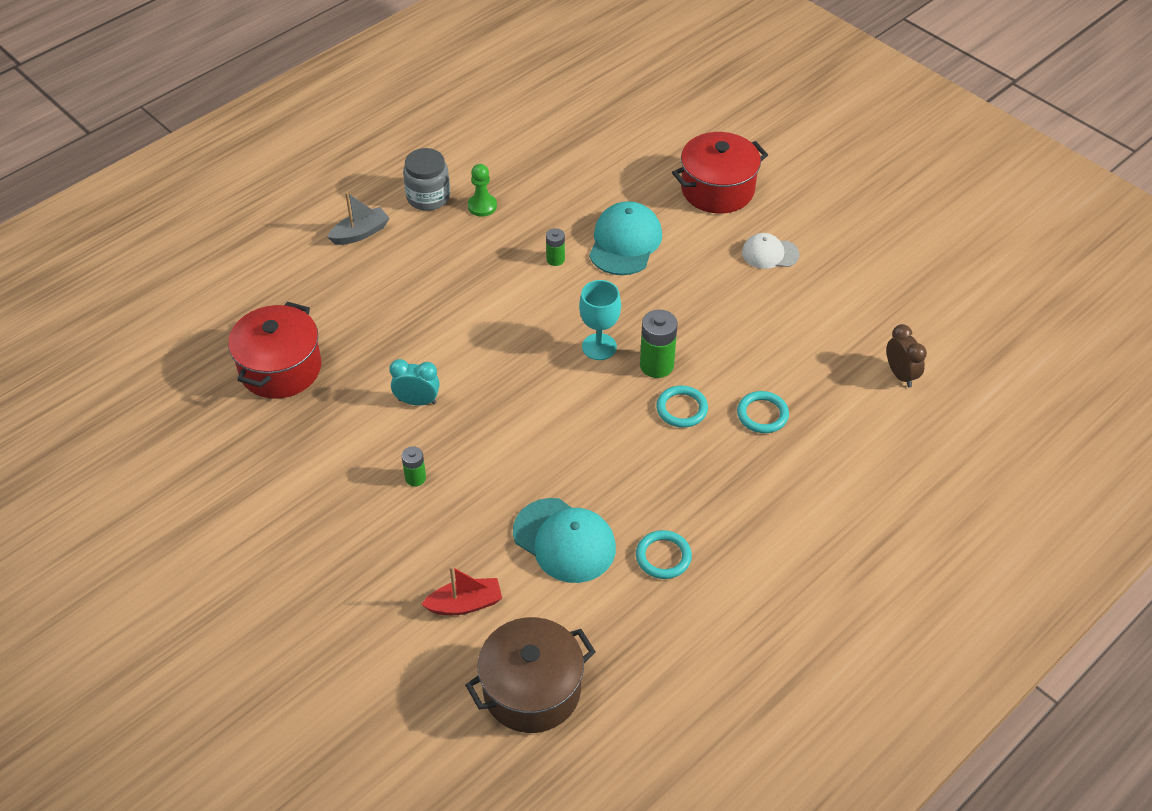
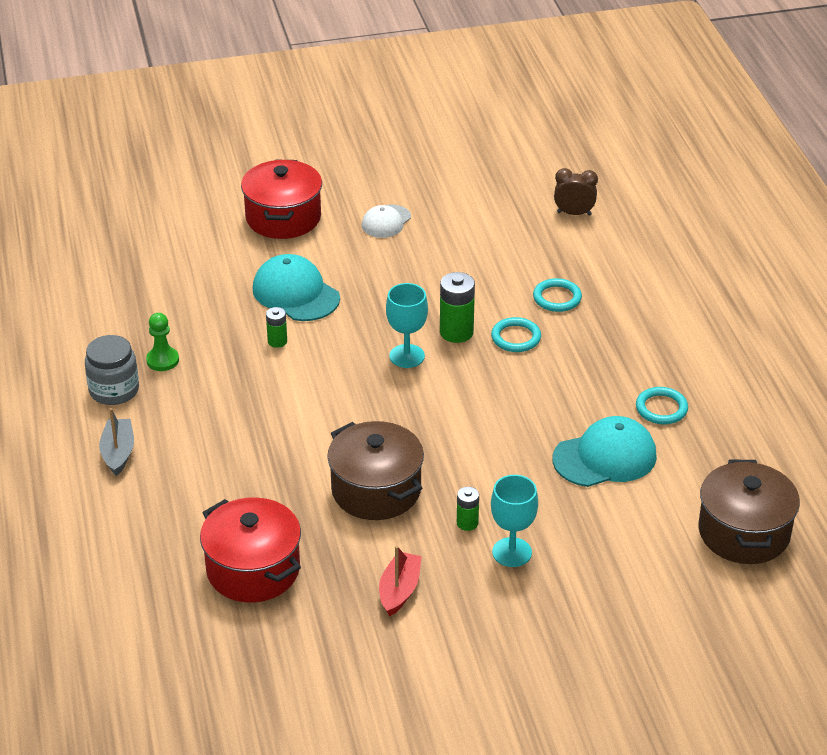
camera: 60 degrees left, 10 degrees down
(398, 524) = (512, 552): none -> turquoise goblet
(417, 401) = (376, 490): turquoise clock -> brown pot
(465, 604) = (630, 541): red boat -> red boat (399, 590)

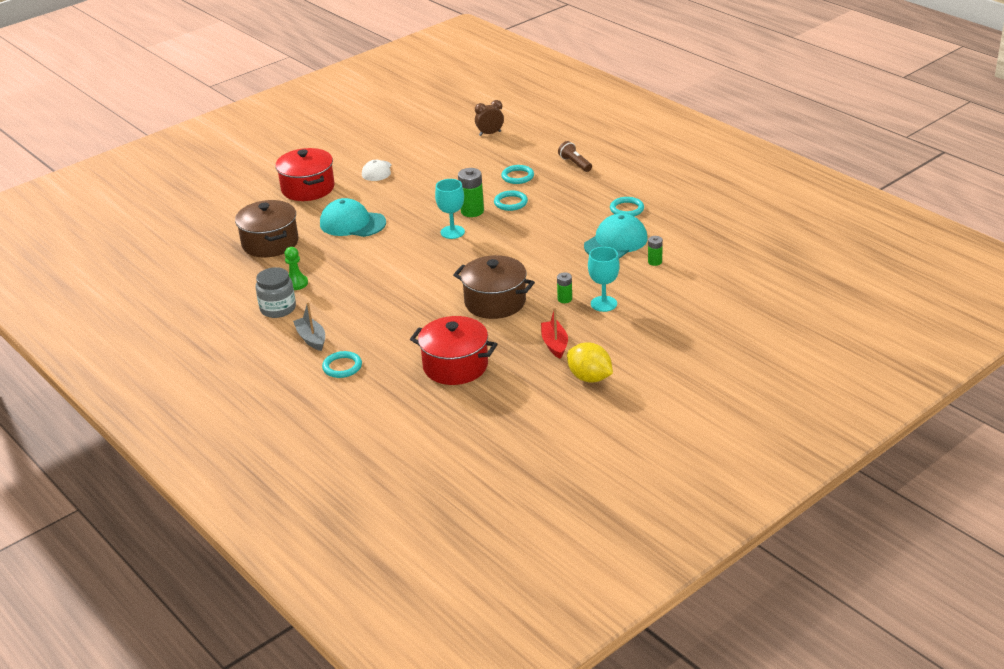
camera: 25 degrees left, 5 degrees down
(121, 511) = (342, 367): none -> turquoise ring
(277, 341) = (363, 250): green battery -> green battery (655, 262)
(403, 664) = (589, 378): none -> yellow lemon
(649, 305) = (575, 164): none -> brown flashlight
(744, 532) = (725, 250): brown pot -> brown pot (270, 243)

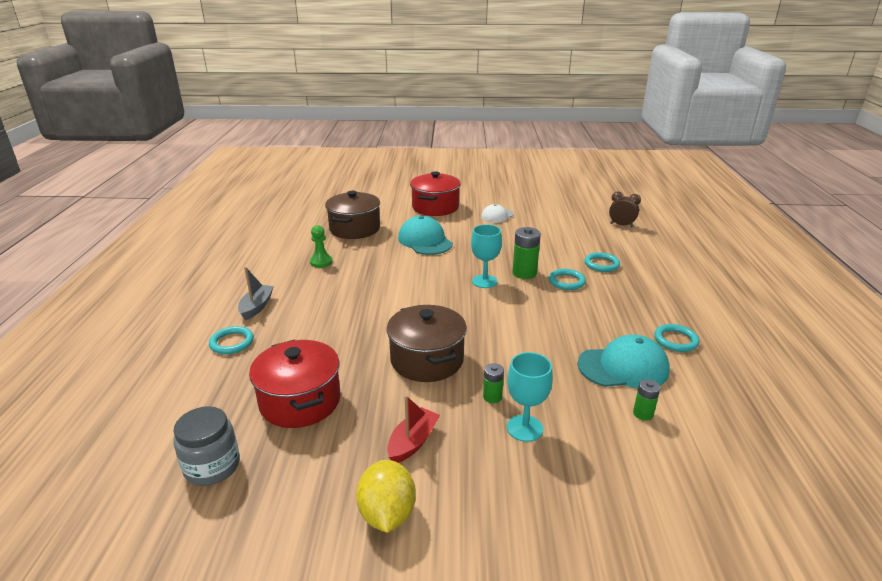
camera: 40 degrees right, 5 degrees down
(278, 308) = (280, 273): grey jar -> grey jar (212, 466)
(575, 164) = (670, 276): brown flashlight -> none

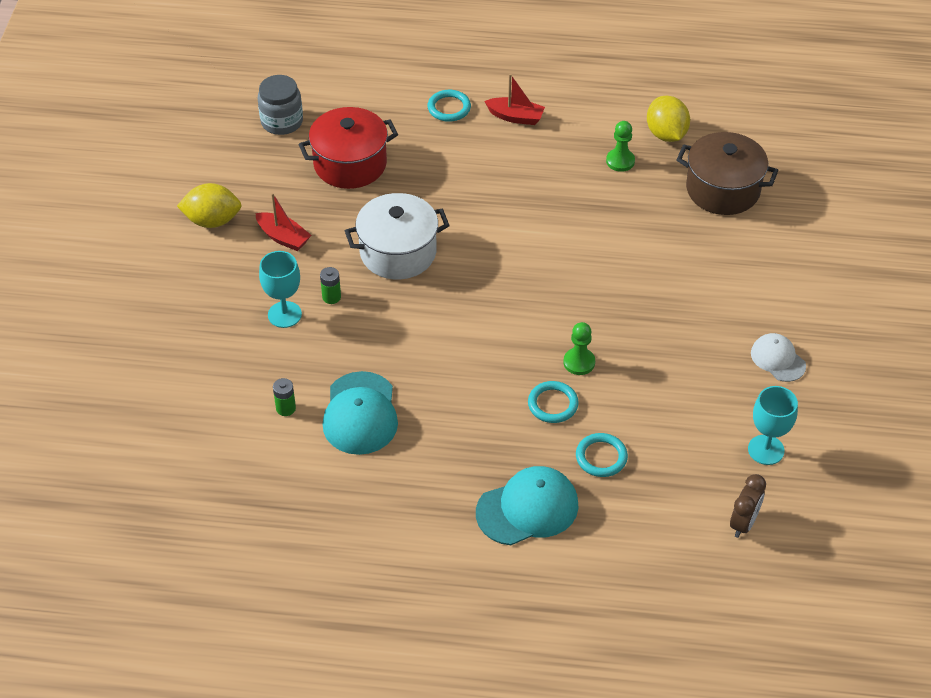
camera: 95 degrees right, 20 degrees up
(256, 307) = (515, 117): grey boat -> red boat
(295, 246) = (666, 134): none -> yellow lemon
(425, 241) = (682, 264): turquoise cap -> turquoise cap (527, 508)
(427, 360) = (398, 252): brown pot -> white pot
(435, 207) = (809, 283): red pot -> none
(484, 281) = (559, 317): turquoise goblet -> turquoise goblet (766, 450)
(524, 273) = (579, 362): green battery -> green pawn
(675, 340) = (403, 480): turquoise ring -> none

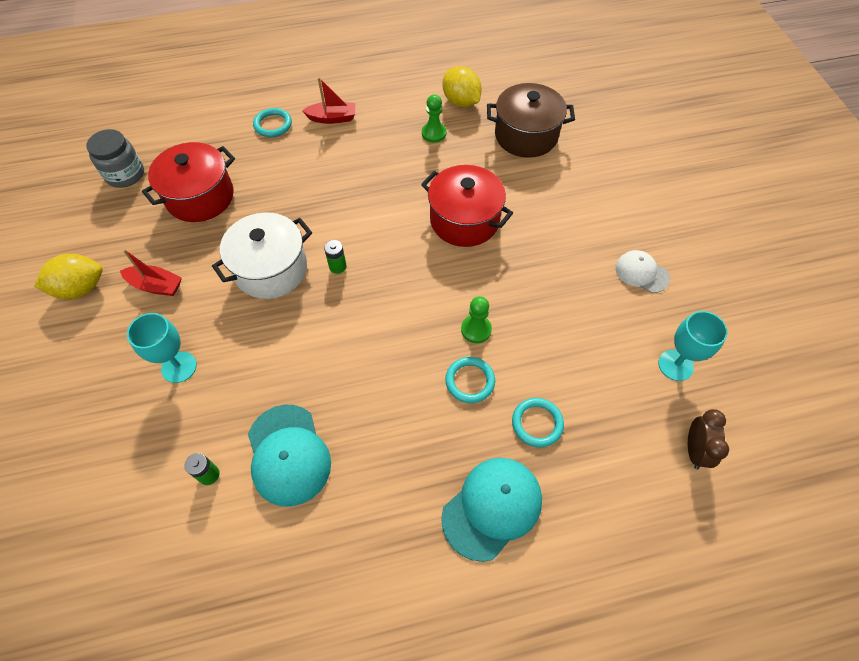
camera: 20 degrees left, 10 degrees up
(331, 297) = (221, 334): green battery -> green battery (337, 266)
(613, 258) = (464, 220): none -> red pot

